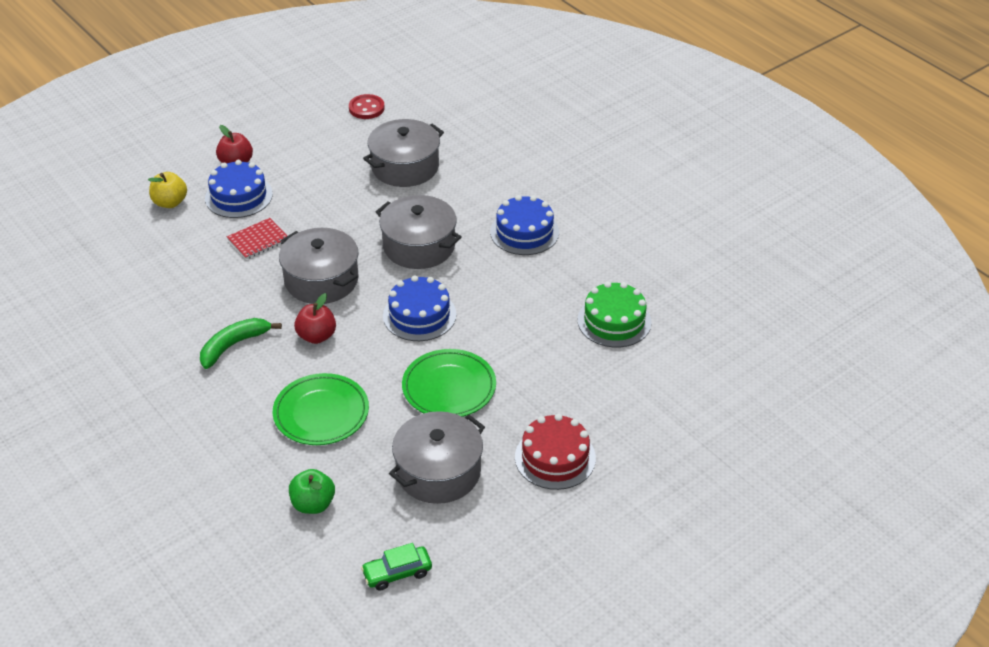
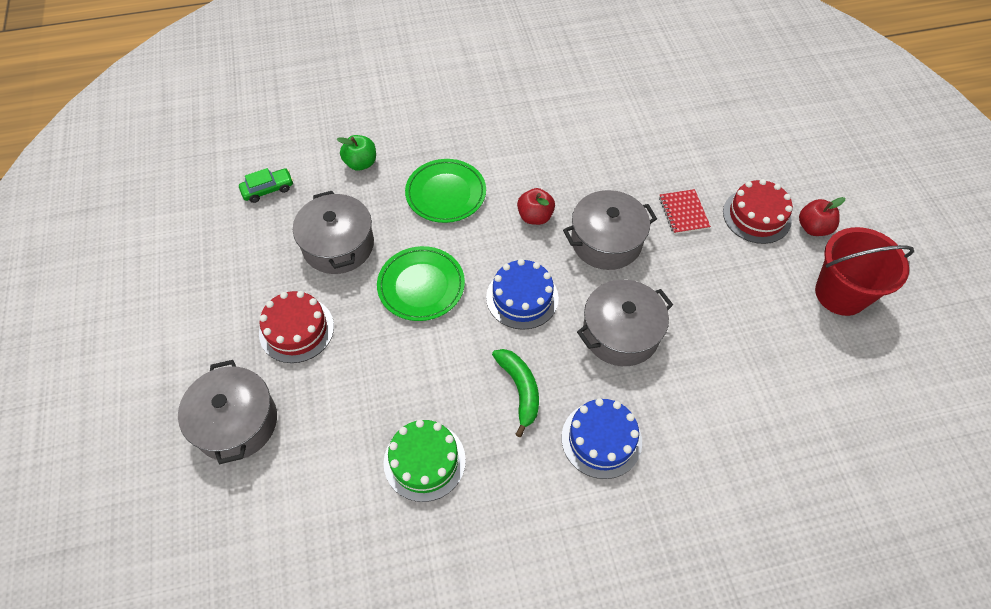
camera: 115 degrees right, 15 degrees up
(170, 202) = (764, 166): yellow apple -> none
(233, 345) = (553, 162): green banana -> green banana (520, 390)
(238, 196) = (756, 216): blue cake -> red cake
(303, 139) = (840, 294): none -> red bucket
(366, 108) = (888, 371): red button -> none
(397, 573) = (268, 189): green car -> green car turned 60 degrees clockwise
(405, 167) = (760, 369): grey pot -> grey pot (236, 422)

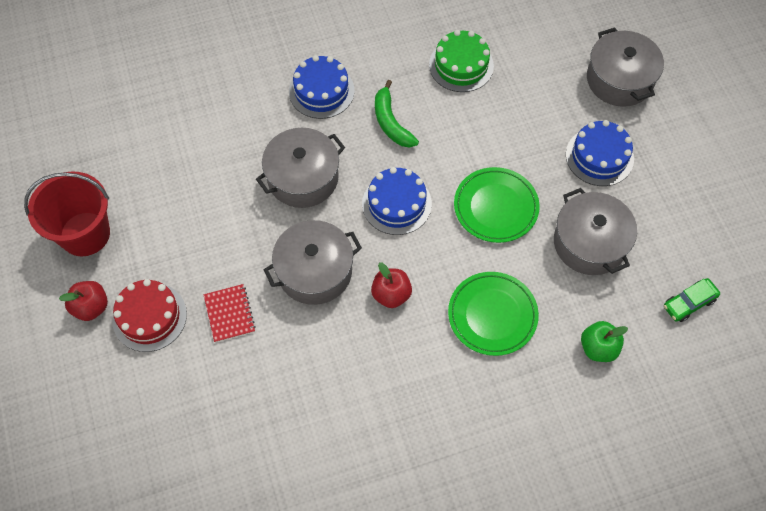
camera: 175 degrees right, 5 degrees up
(296, 329) = (599, 156): red cake -> blue cake

